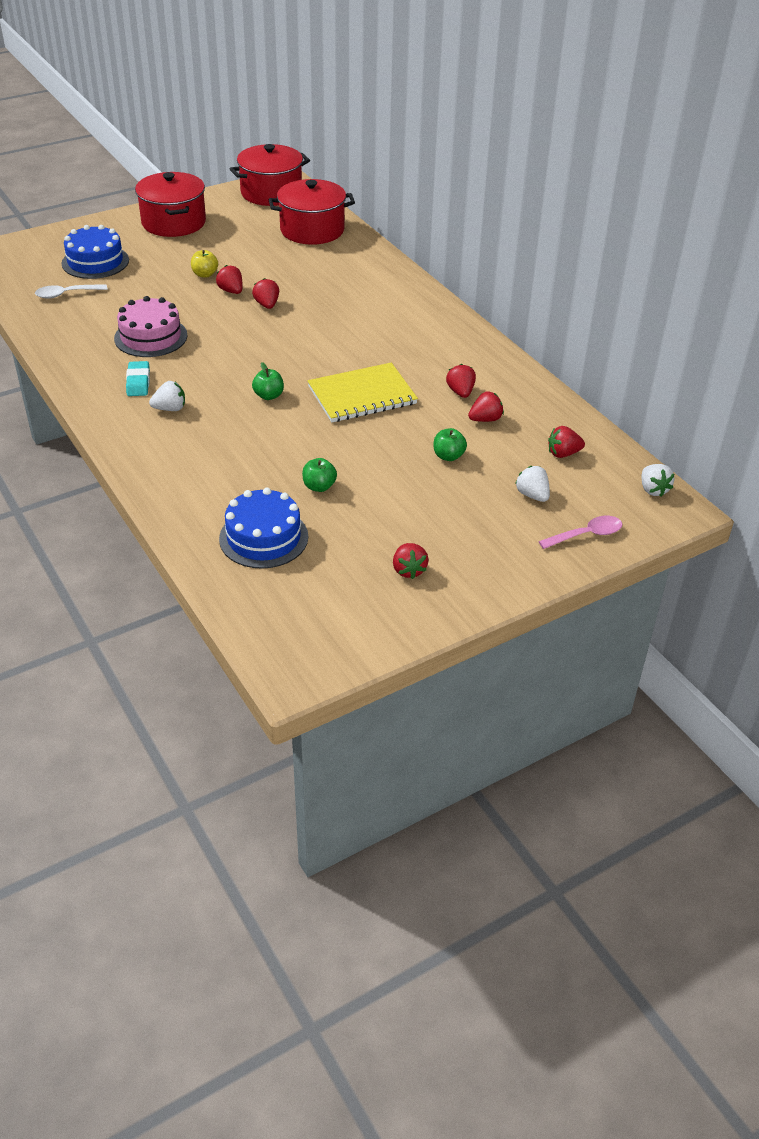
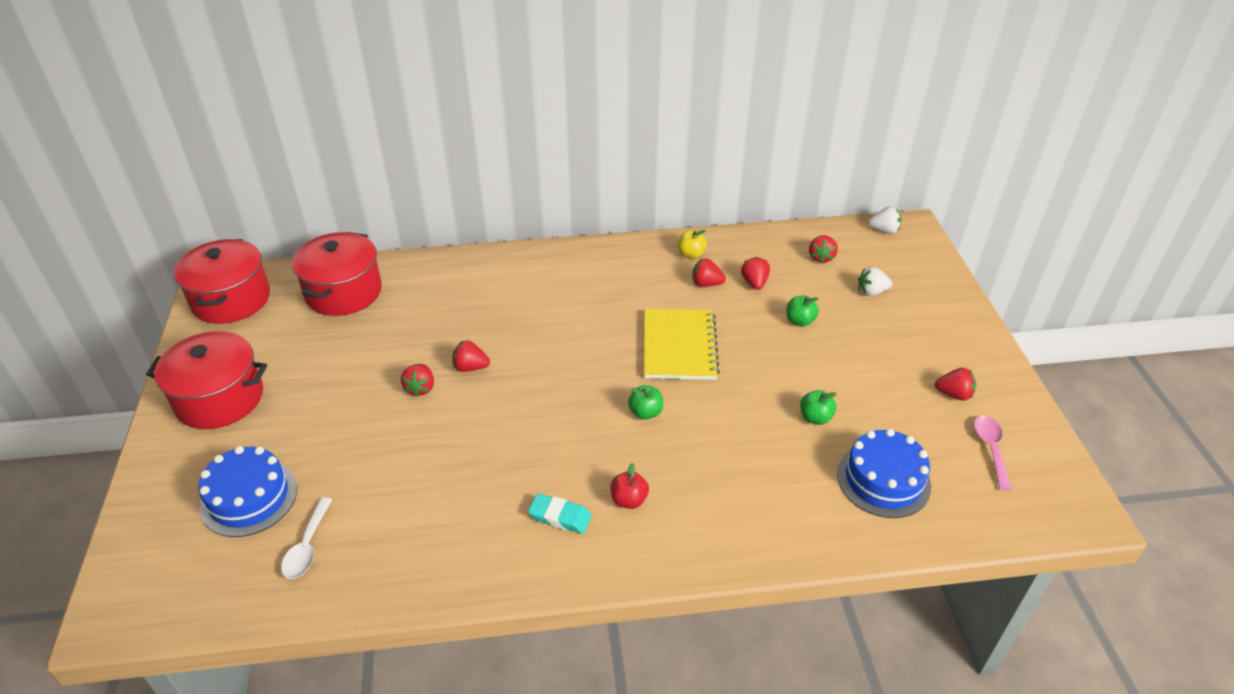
camera: 65 degrees left, 0 degrees up
(151, 337) = (469, 482): pink cake -> none
(170, 409) = (629, 500): white strawberry -> red apple
(205, 274) = (366, 401): yellow apple -> yellow apple (691, 254)
(231, 291) = (420, 388): red strawberry -> red strawberry turned 75 degrees counterclockwise
(586, 535) = (930, 281): pink spoon -> pink spoon (990, 449)

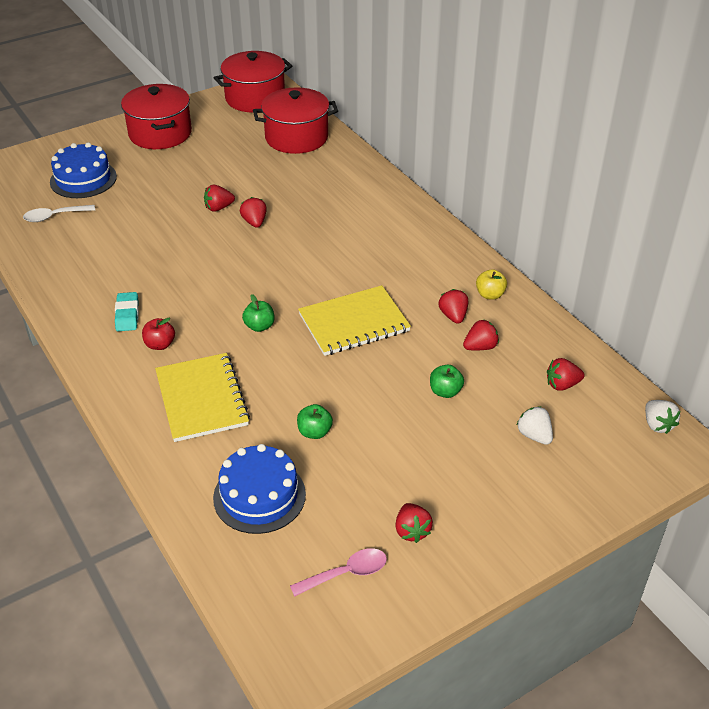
camera: 65 degrees right, 0 degrees up
(732, 487) = (201, 399): none -> yellow notebook

